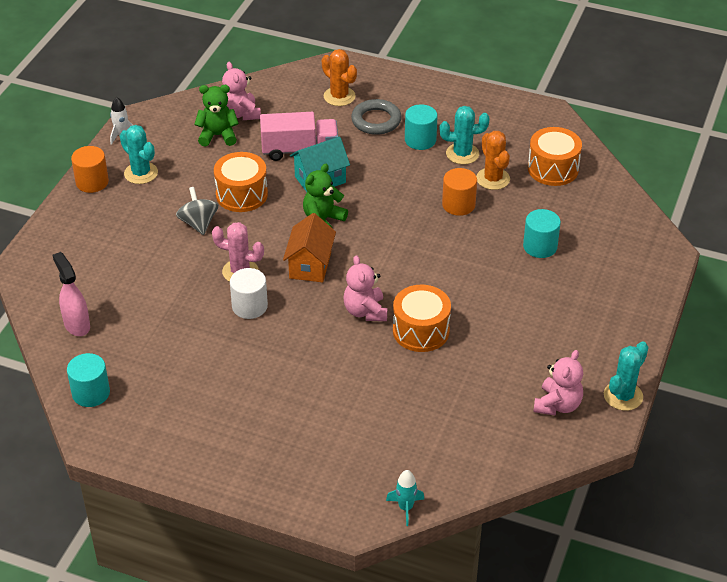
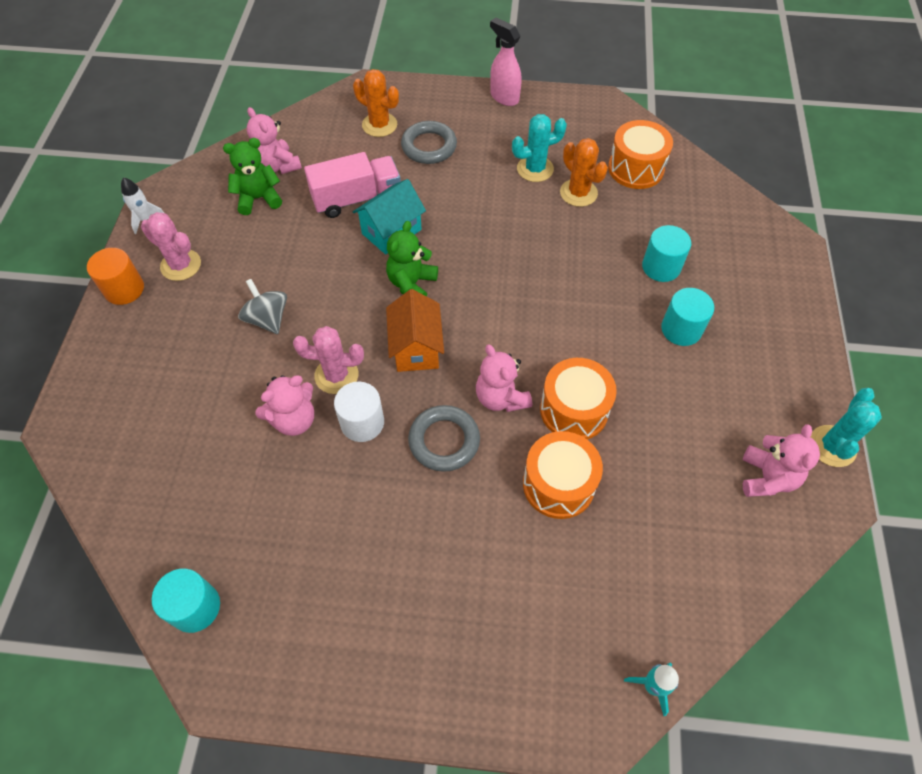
camera: 15 degrees left, 15 degrees up
(77, 325) = (151, 502): pink spray bottle -> pink spray bottle (504, 97)
(141, 173) = (181, 265): turquoise cactus -> pink cactus
(197, 294) = (294, 420): none -> pink teddy bear
(241, 194) = (307, 269): orange drum -> orange drum (558, 484)
(309, 330) = (444, 441): none -> grey ring
(420, 140) = (484, 161): turquoise cylinder -> turquoise cylinder (681, 329)
(458, 205) = (554, 232): orange cylinder -> none

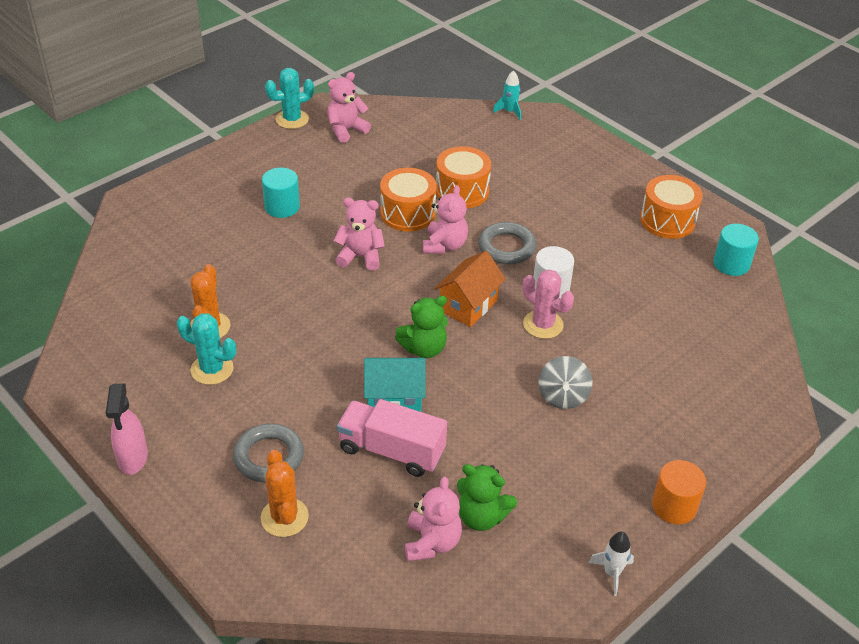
camera: 140 degrees left, 15 degrees down
(181, 265) = (606, 495): pink cactus -> none
(294, 420) = (597, 317): pink teddy bear -> pink teddy bear (360, 256)
(636, 168) = (138, 314): orange drum -> orange drum (667, 220)
(661, 267) = (236, 243): turquoise cylinder -> none

